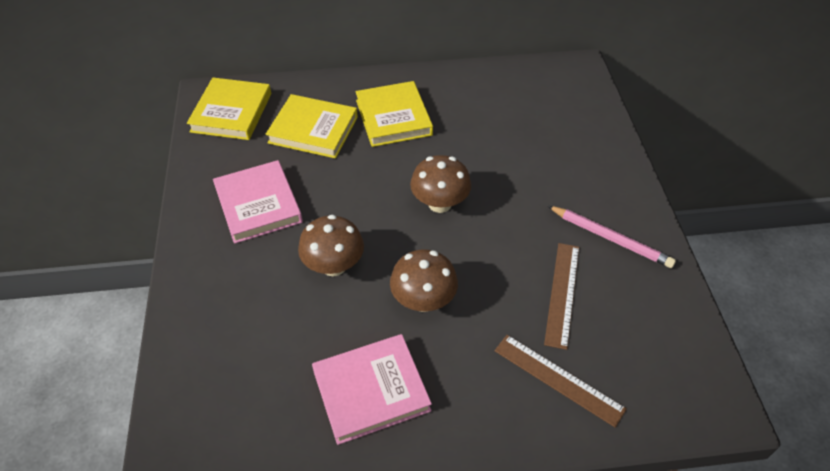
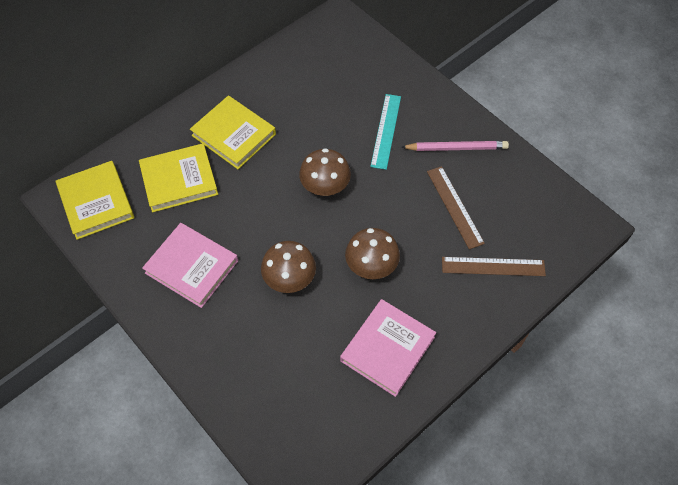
camera: 35 degrees left, 10 degrees up
(545, 185) = (385, 131): none -> turquoise ruler

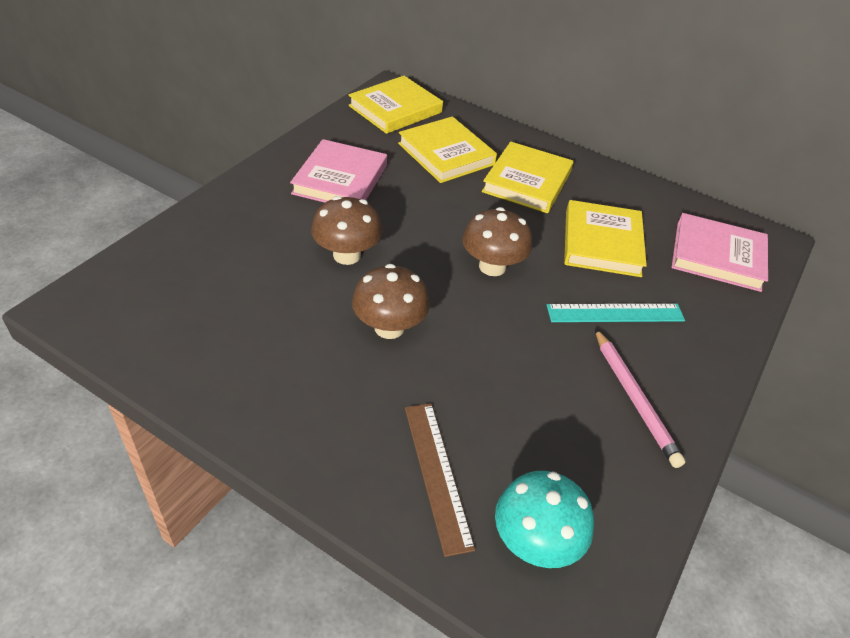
camera: 70 degrees right, 15 degrees down
(317, 112) = (602, 243): none -> yellow book
(387, 349) = (266, 361): pink book -> pink book (717, 256)
(455, 206) = (526, 410): brown ruler -> none
(542, 230) = (535, 542): none -> turquoise mushroom

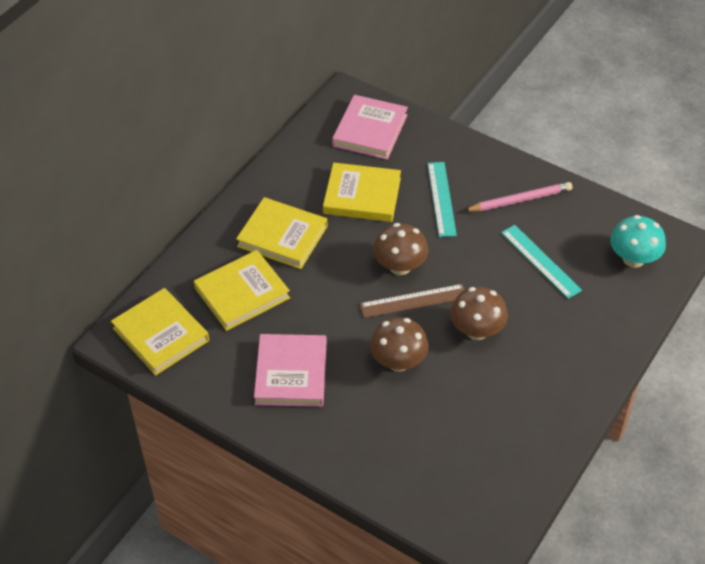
camera: 85 degrees left, 5 degrees up
(340, 179) = (291, 373): pink book -> pink book turned 75 degrees clockwise
(437, 474) = (598, 303): brown ruler -> brown ruler (413, 301)
(516, 410) = (540, 261): none -> turquoise ruler

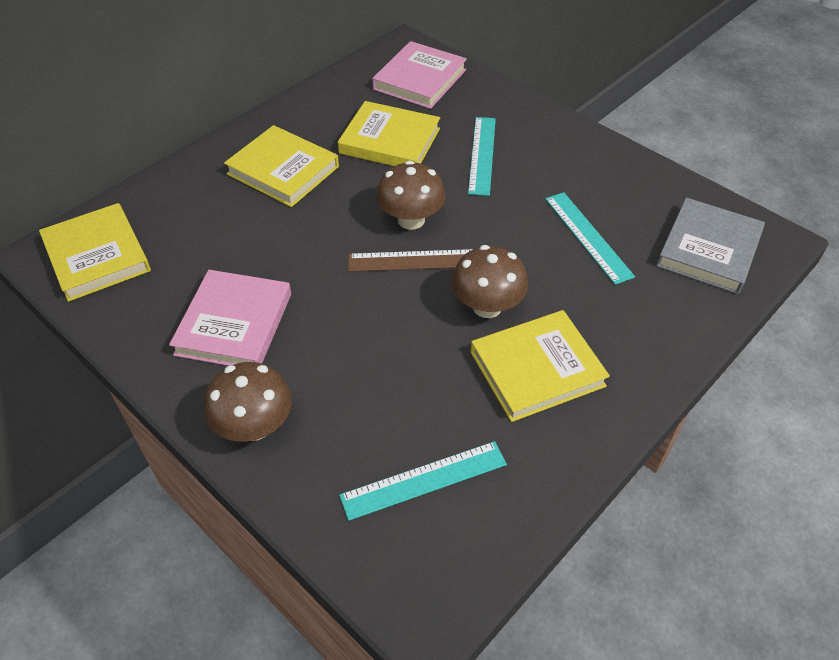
camera: 10 degrees right, 0 degrees up
(242, 293) = (212, 224): yellow book -> yellow book (537, 369)
(398, 361) = (375, 329): brown mushroom -> brown mushroom (255, 426)
(464, 464) = (424, 479): none -> turquoise ruler
(520, 200) = (576, 167): pink pencil -> none
(633, 259) = (708, 250): turquoise mushroom -> grey book

